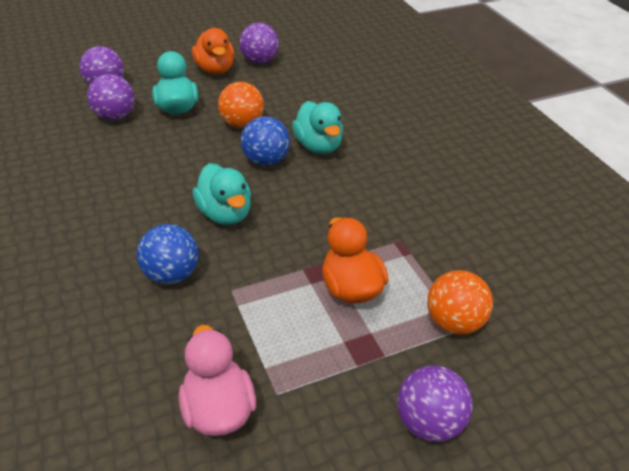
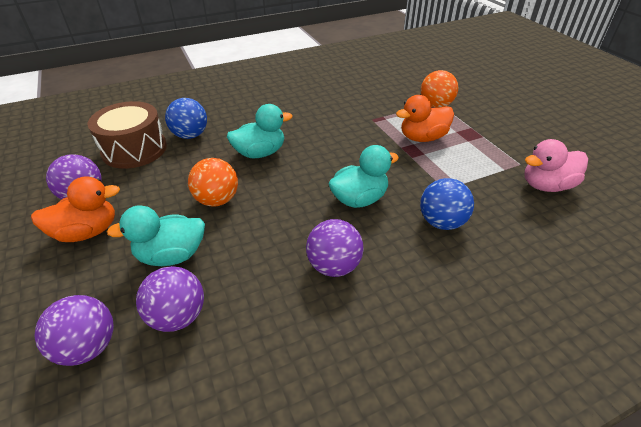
camera: 90 degrees left, 0 degrees up
(266, 161) = (281, 181): blue ball -> blue ball (190, 135)
(328, 74) = (134, 149): none -> brown drum
(428, 422) = (507, 116): purple ball -> purple ball (334, 266)

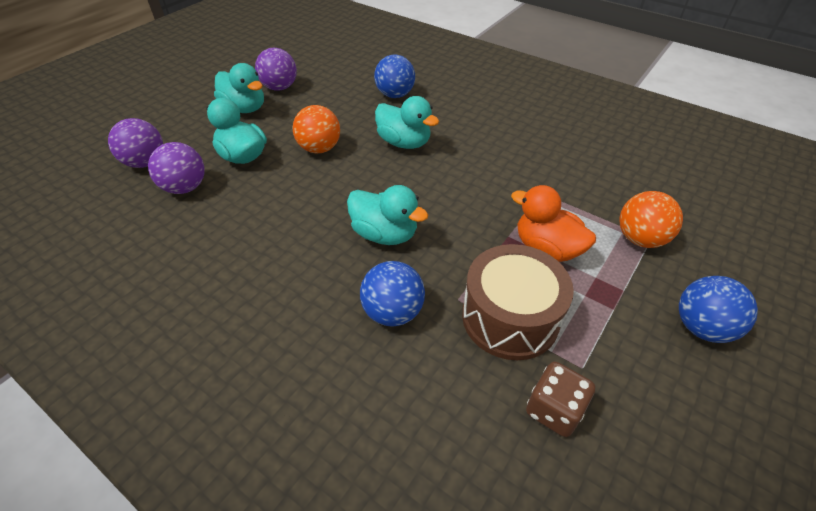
camera: 60 degrees right, 5 degrees up
(87, 232) = (245, 108): orange duck -> turquoise duck
(134, 149) = (351, 79): brown drum -> brown drum (510, 317)
(334, 266) = (279, 250): purple ball -> none
(508, 117) = (701, 327): none -> blue ball
(546, 185) = (554, 410): pink duck -> brown dice

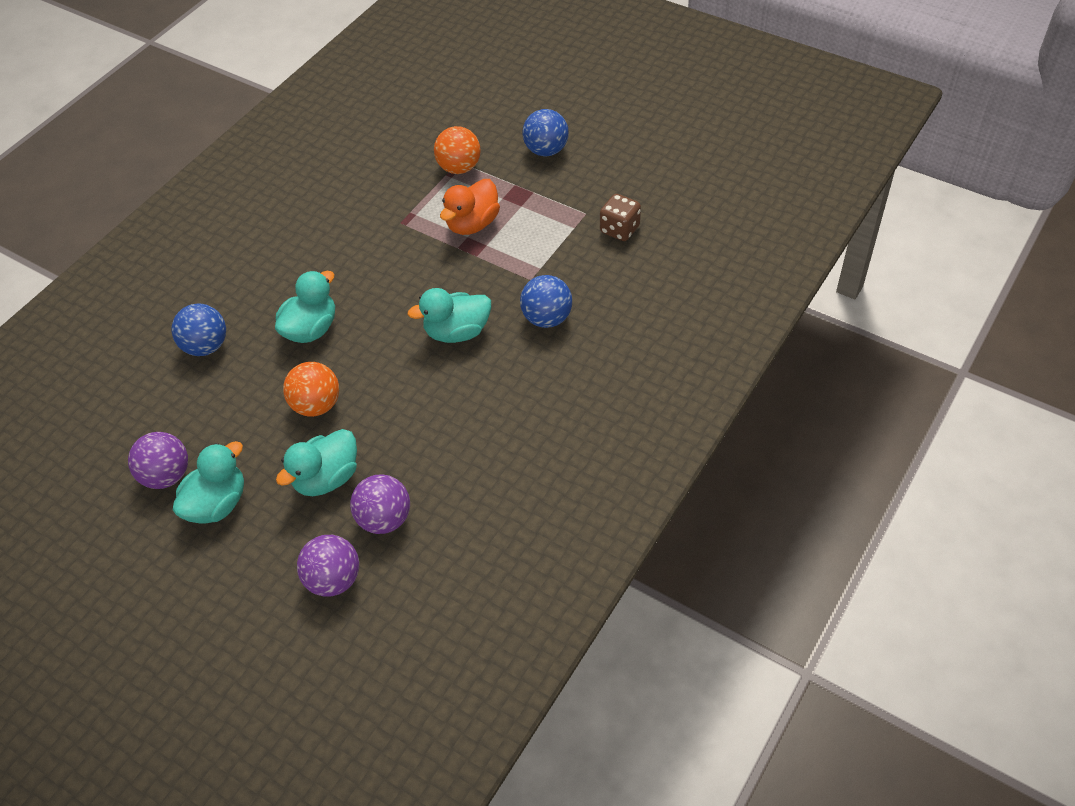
camera: 90 degrees left, 5 degrees up
(385, 234) = (457, 332): turquoise duck -> turquoise duck turned 135 degrees counterclockwise
(510, 317) = (546, 248): brown drum -> none

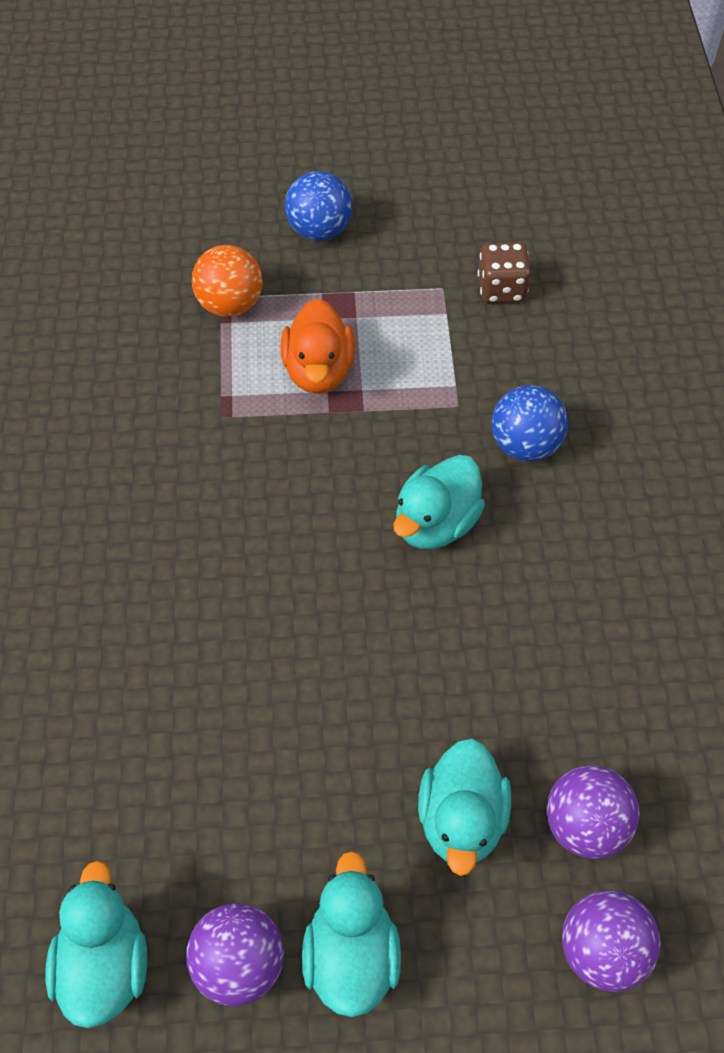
camera: 40 degrees left, 5 degrees up
(206, 346) = (113, 740): blue ball -> none
(311, 329) = (241, 628): turquoise duck -> turquoise duck (104, 966)
(316, 405) = (351, 729): orange ball -> none

